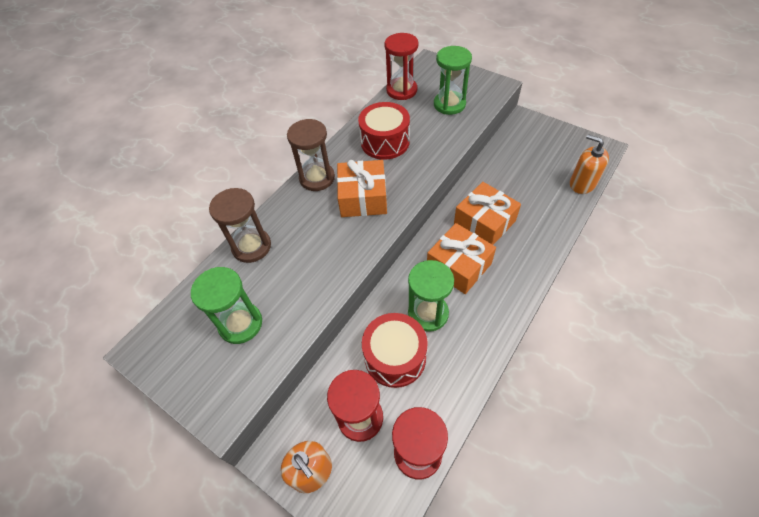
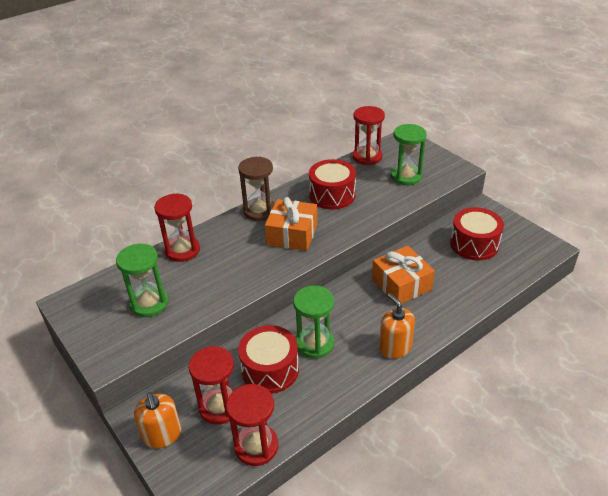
camera: 15 degrees right, 15 degrees down
(251, 246) = (182, 250): brown hourglass -> red hourglass
(459, 266) = (360, 313): orange gift -> none
(533, 161) = (474, 244): none -> red drum
(582, 184) = (513, 273): orange soap dispenser -> orange soap dispenser (395, 347)

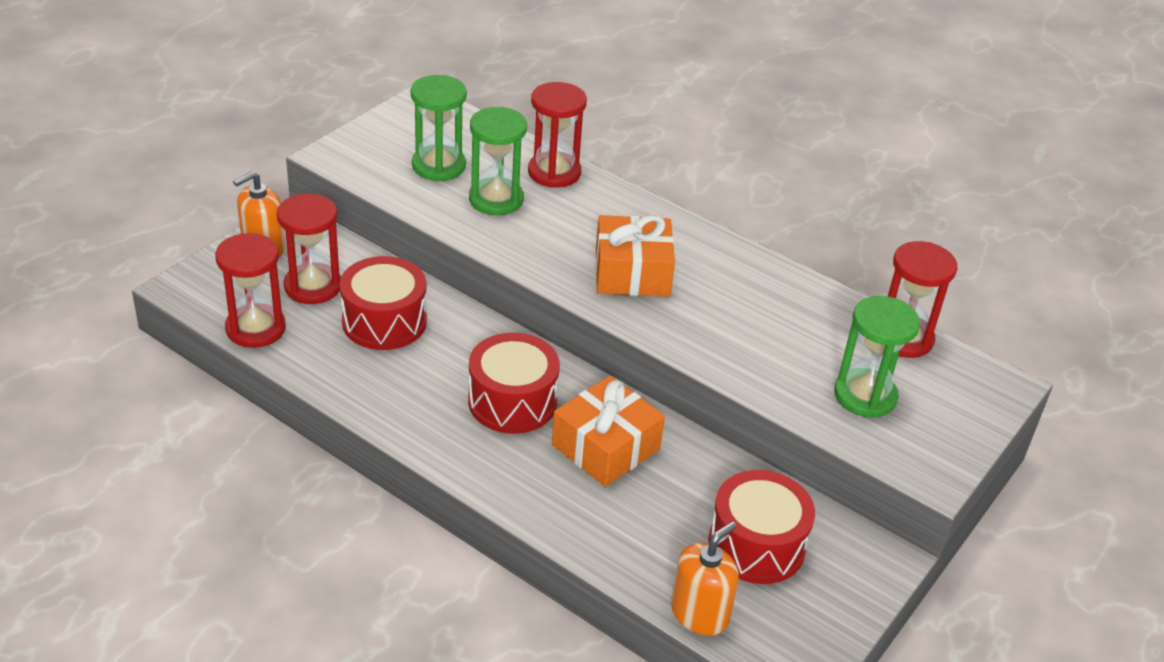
camera: 70 degrees right, 0 degrees up
(259, 211) = (677, 230): brown hourglass -> none
(315, 344) = (443, 359): green hourglass -> green hourglass (496, 199)
(332, 195) = (758, 305): red drum -> red drum (512, 401)
(395, 347) = (457, 448): orange soap dispenser -> orange soap dispenser (699, 613)

